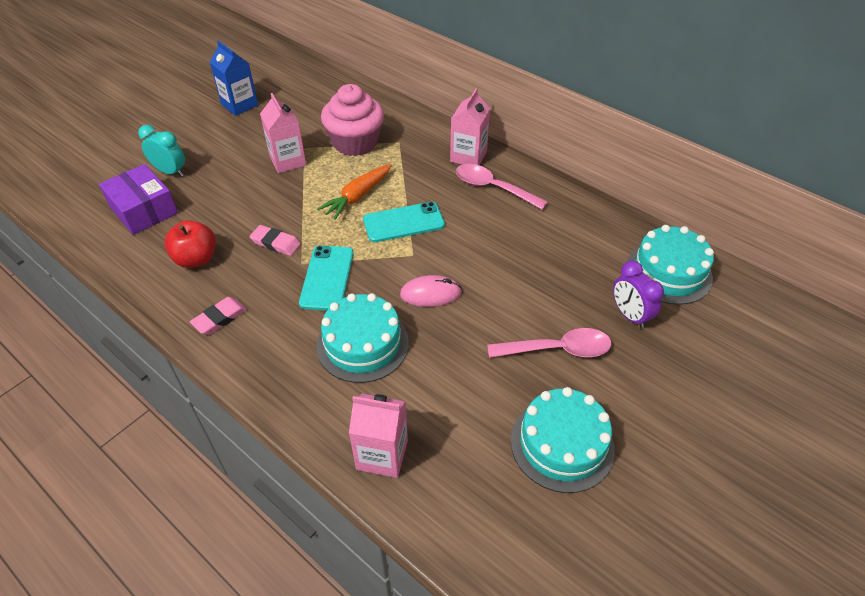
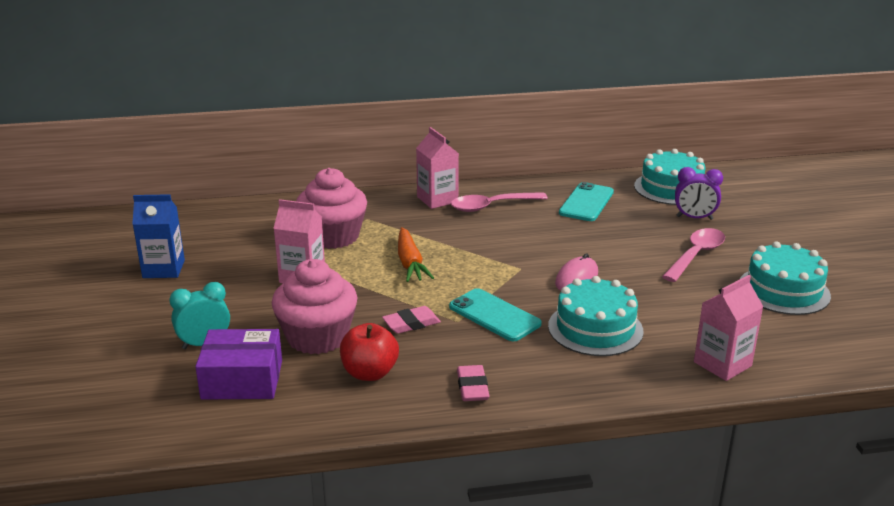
camera: 50 degrees left, 20 degrees down
(219, 211) = (317, 337): none -> pink cupcake
(403, 222) = (476, 256): turquoise phone -> turquoise phone (586, 202)

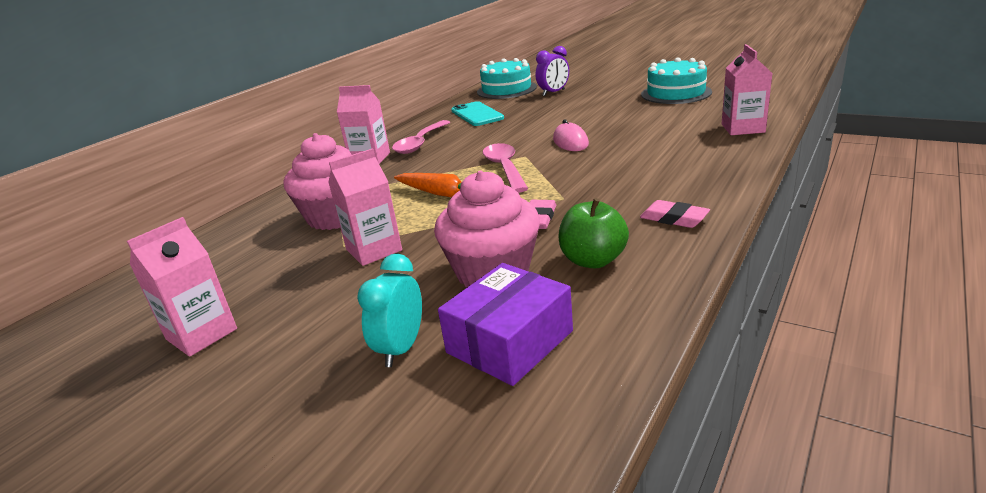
camera: 45 degrees left, 0 degrees up
(163, 269) = (201, 334): blue carton -> pink carton
(369, 373) = (593, 260): red apple -> green apple
(494, 315) = (577, 182): turquoise phone -> none
(595, 328) = (647, 153): turquoise cake -> none
(696, 255) = (599, 103): pink spoon -> pink spoon (505, 168)

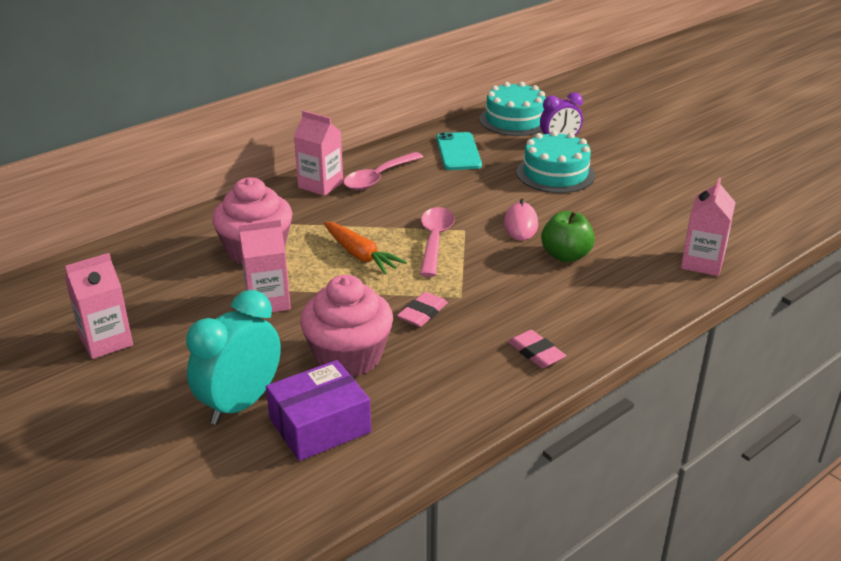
camera: 15 degrees right, 5 degrees up
(401, 348) = (240, 404): turquoise clock -> turquoise clock, size x1.56
(593, 260) = (434, 373): green apple -> green apple (566, 256)
(676, 93) = (684, 186): turquoise cake -> turquoise cake (555, 174)

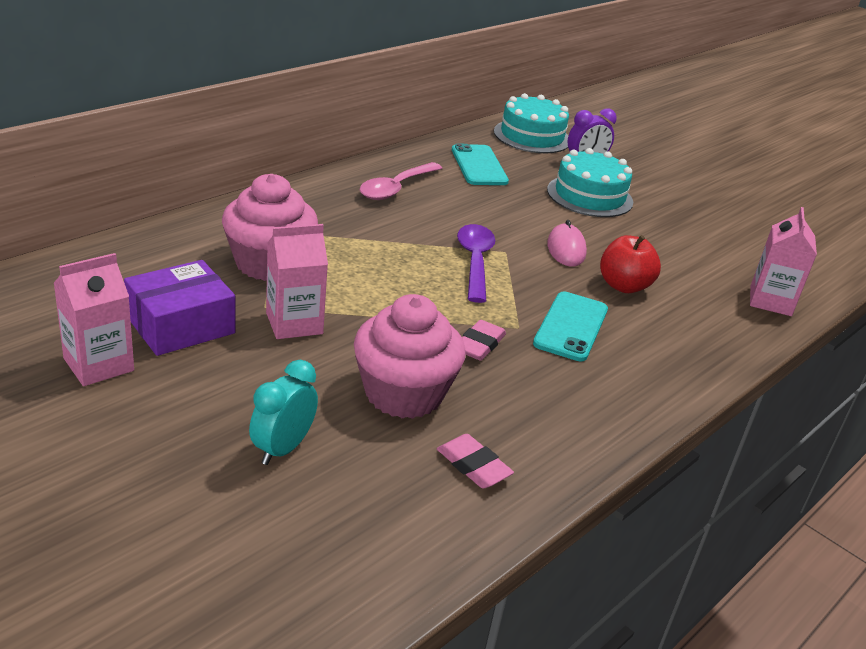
camera: 10 degrees left, 0 degrees up
(240, 404) = (283, 449): turquoise clock -> turquoise clock, size x0.64
(320, 185) = (331, 192): pink carton -> none
(320, 425) = (386, 478): purple box -> purple box (181, 325)
(360, 255) = (393, 274): orange carrot -> none
(435, 240) = (475, 261): pink spoon -> purple spoon
(507, 294) = (571, 326): none -> turquoise phone
(536, 353) = (619, 396): pink eraser -> pink eraser (473, 465)
(566, 256) = (623, 286): green apple -> red apple

